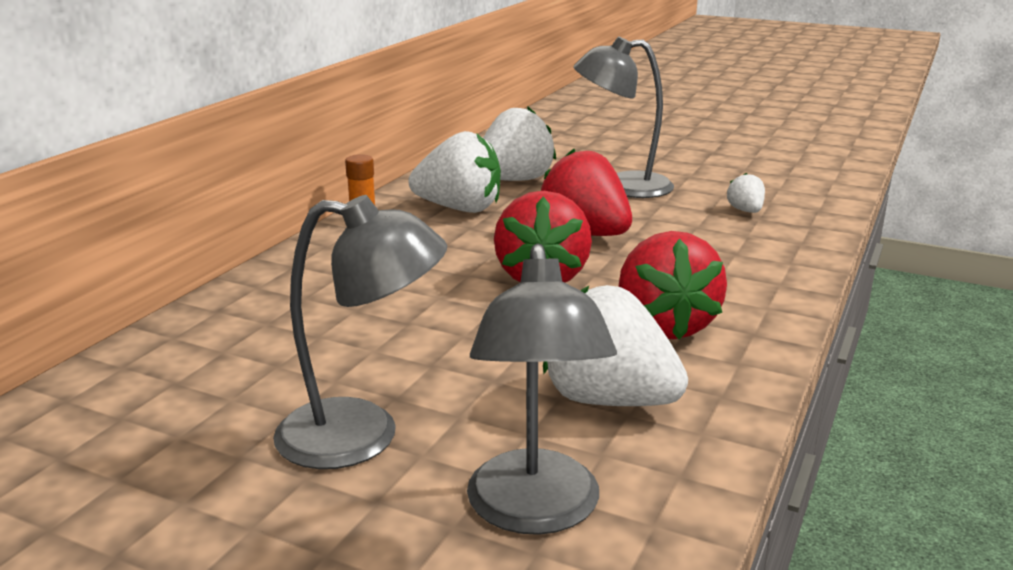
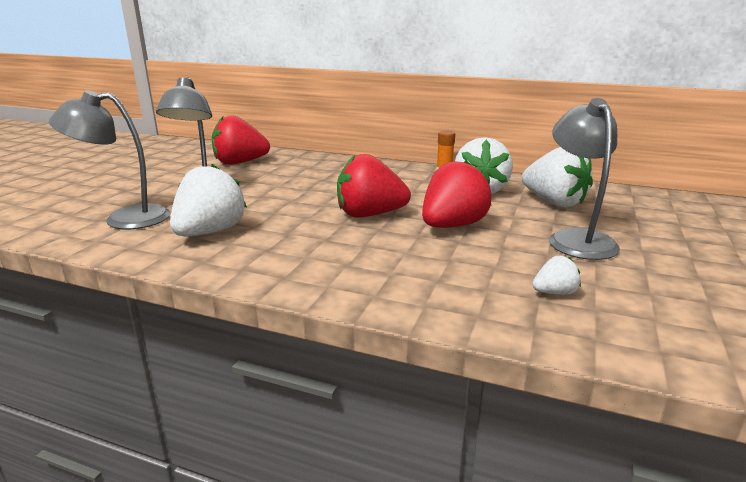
camera: 85 degrees right, 0 degrees up
(664, 326) = (298, 248): red strawberry -> red strawberry (240, 163)

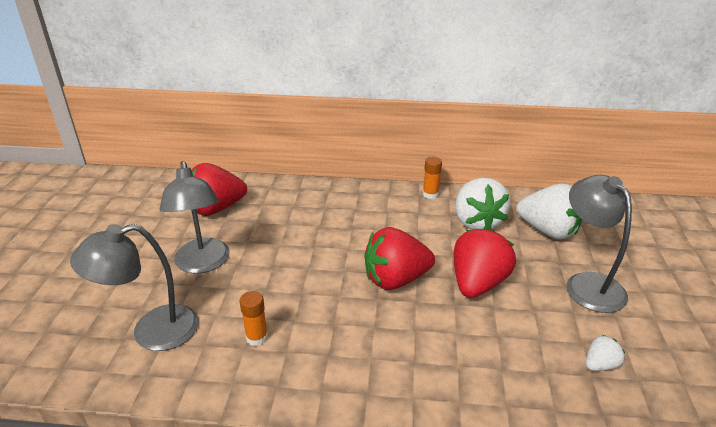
camera: 15 degrees left, 10 degrees up
(210, 232) = (257, 337): white strawberry -> orange glue stick

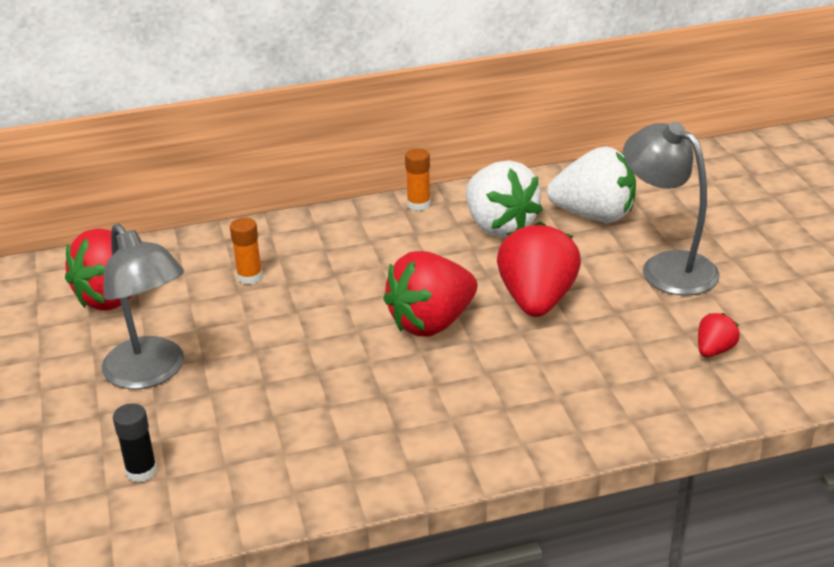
camera: 20 degrees left, 0 degrees up
(151, 332) = (141, 471): grey lamp -> black glue stick
(257, 337) = (291, 437): orange glue stick -> orange glue stick (250, 277)
(600, 365) = (714, 350): white strawberry -> red strawberry

